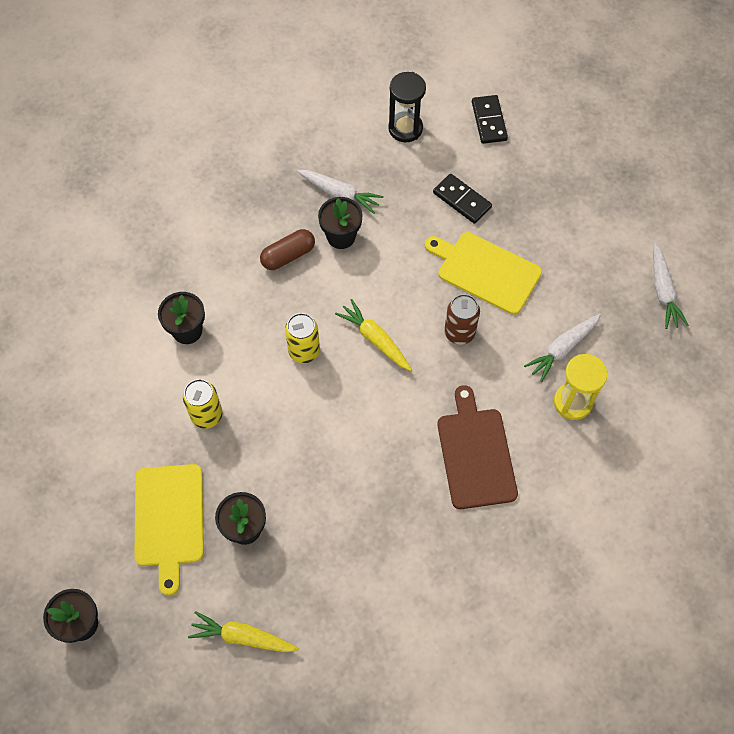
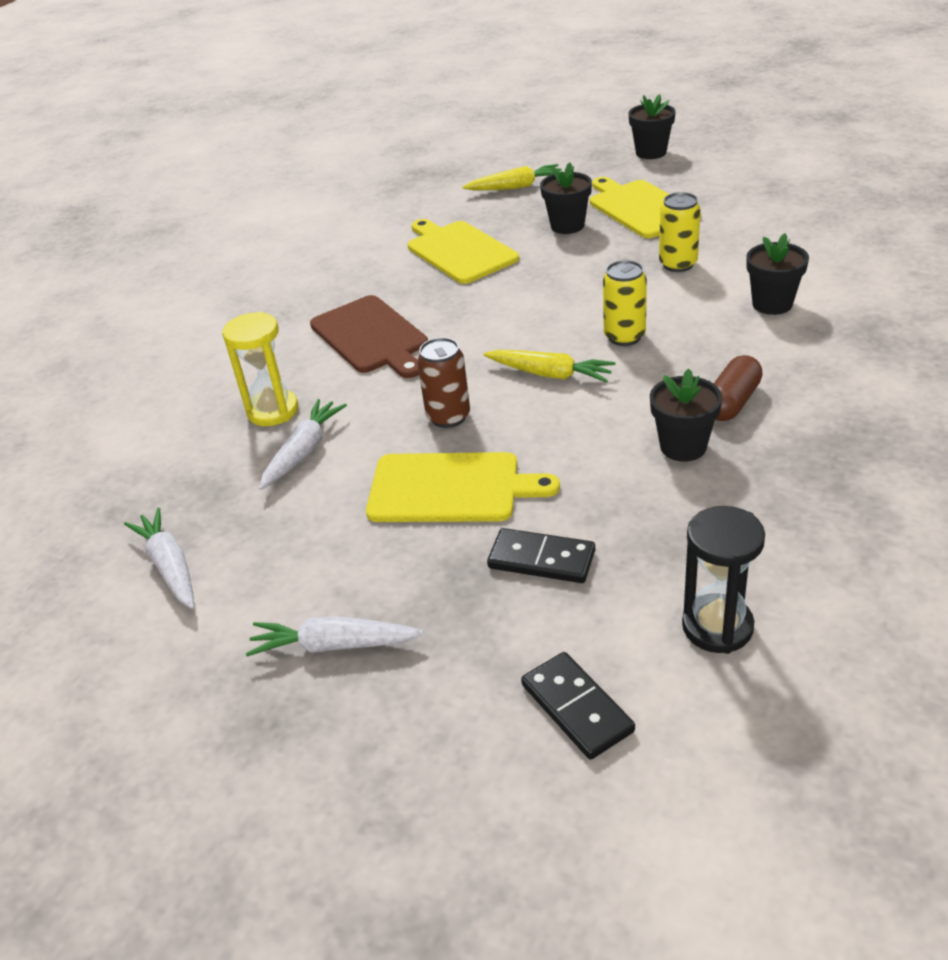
camera: 160 degrees right, 25 degrees down
(340, 194) = (733, 492): white carrot -> white carrot (334, 645)
(354, 543) = (459, 251): none -> yellow cutting board

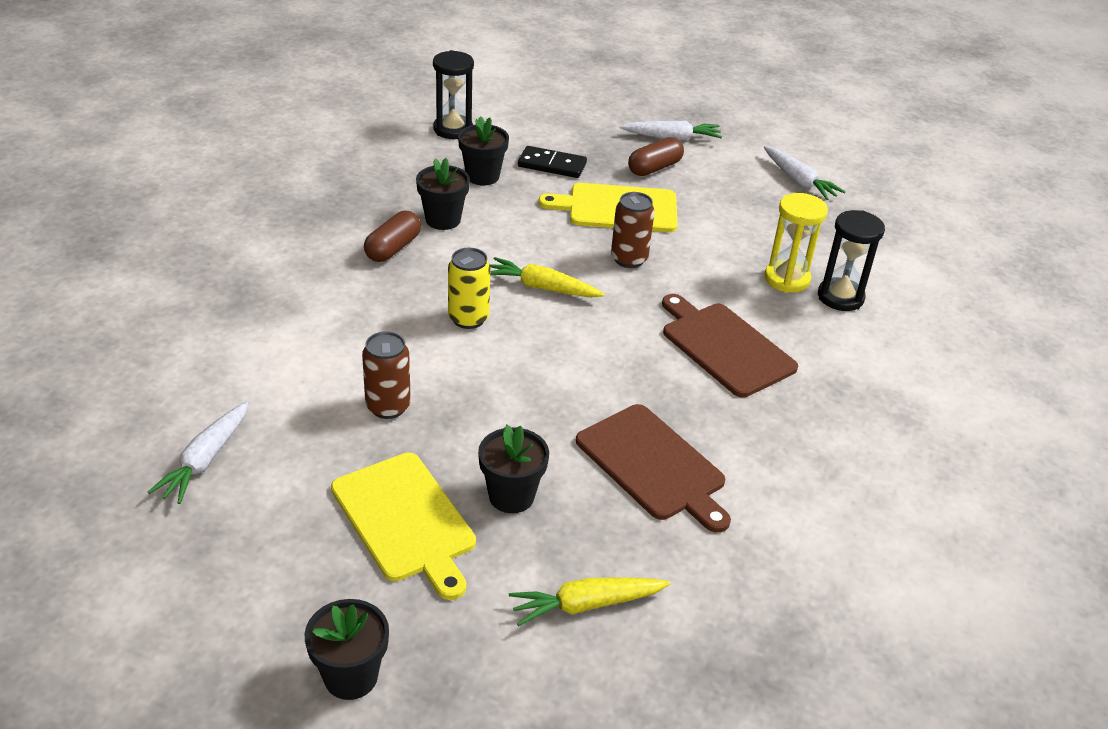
camera: 170 degrees right, 0 degrees up
(225, 396) = (840, 297): none -> black hourglass
(304, 451) = (742, 243): white carrot -> white carrot (205, 460)
(381, 570) = (654, 168): none -> brown capsule
(459, 251) = (654, 465): yellow cutting board -> brown cutting board
(576, 708) = (535, 107): black domino -> none
(678, 264) = (388, 406): yellow can -> brown can
(772, 304) = (311, 339): black flower pot -> black flower pot (482, 176)

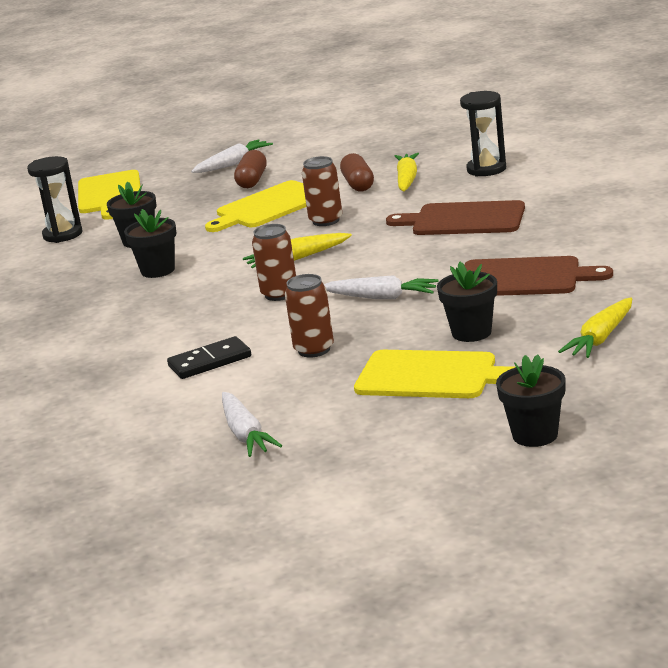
camera: 35 degrees left, 15 degrees down
(393, 248) = (152, 298): brown capsule -> brown capsule (358, 184)
(468, 318) = (279, 294): yellow can -> brown can
(545, 108) = (110, 194): none -> yellow cutting board
(552, 165) = (177, 213): black domino -> black domino (210, 361)
(761, 259) = (407, 179): none -> yellow carrot
(787, 279) = (440, 179): yellow hourglass -> none
(799, 181) = (358, 141): white carrot -> white carrot (381, 297)

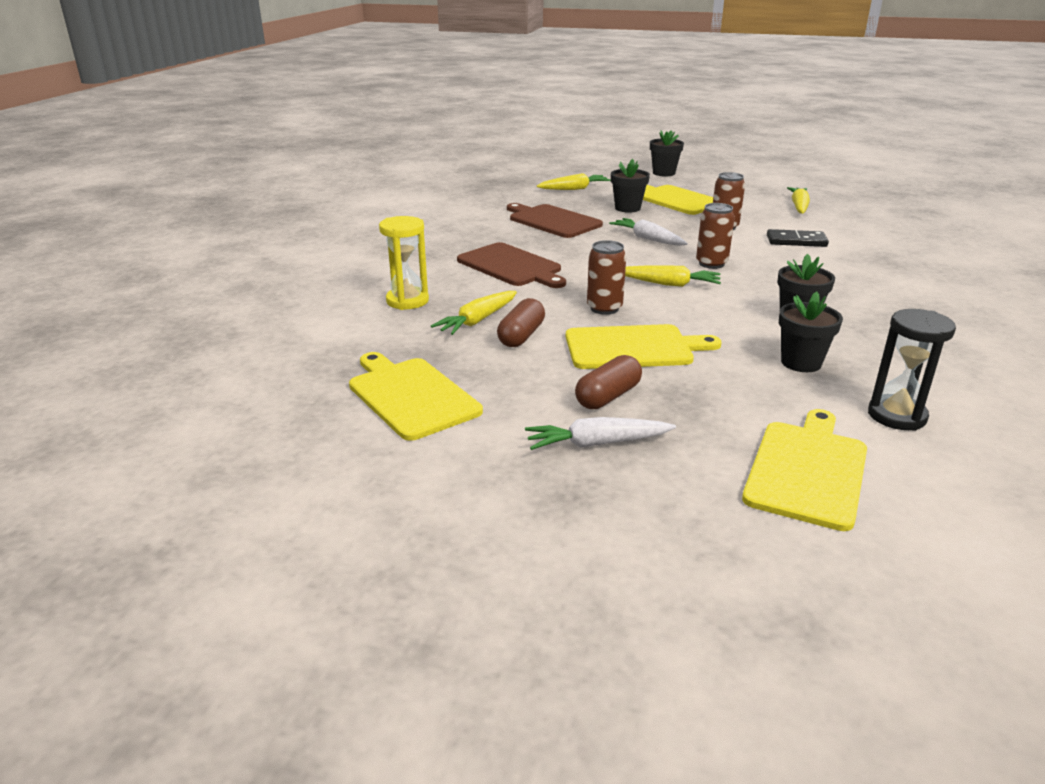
camera: 150 degrees left, 5 degrees up
(245, 434) = (799, 206): white carrot -> yellow carrot
(369, 141) = (410, 396): none -> yellow cutting board
(486, 169) = (407, 301): black hourglass -> yellow hourglass

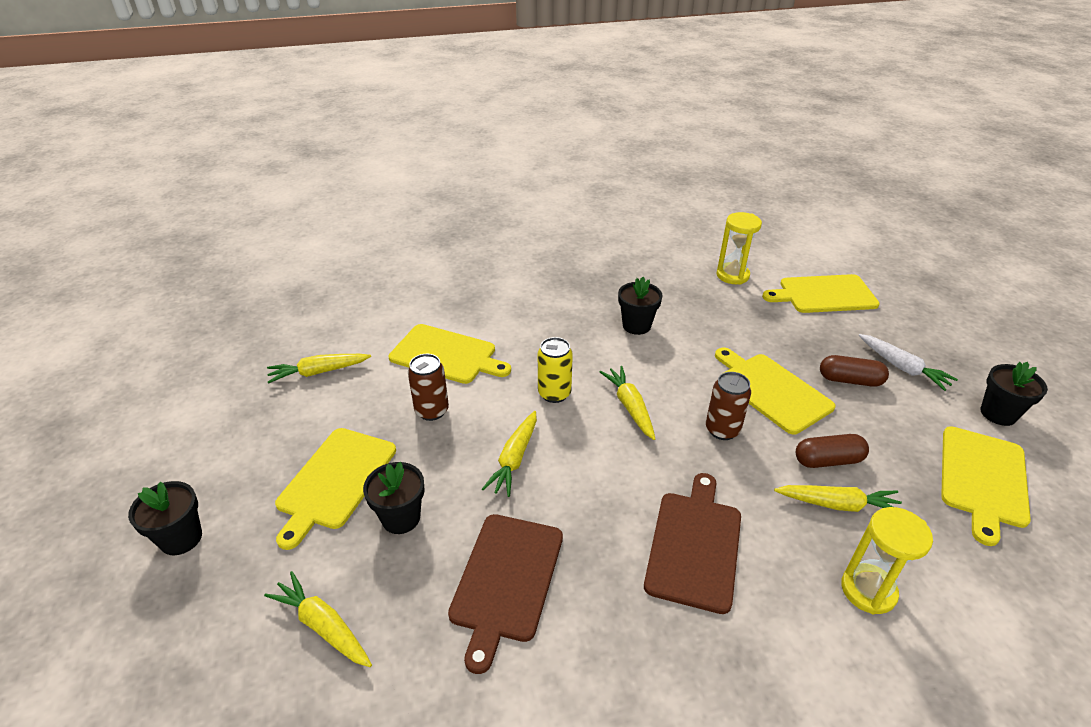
camera: 120 degrees left, 10 degrees up
(648, 239) = (514, 459): white carrot -> yellow carrot
(711, 264) = (554, 393): brown can -> yellow can
(796, 241) = (446, 355): black domino -> yellow cutting board
(801, 363) = (705, 314): black flower pot -> black flower pot (998, 414)
(896, 416) = (732, 275): black hourglass -> yellow hourglass

